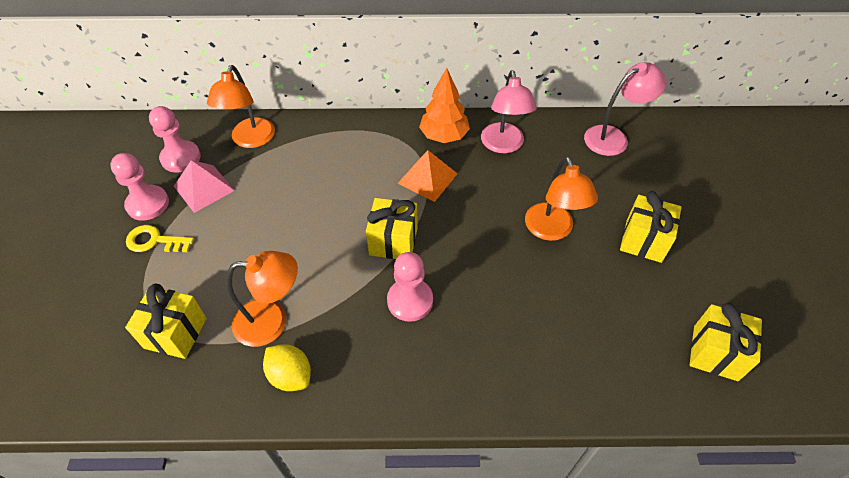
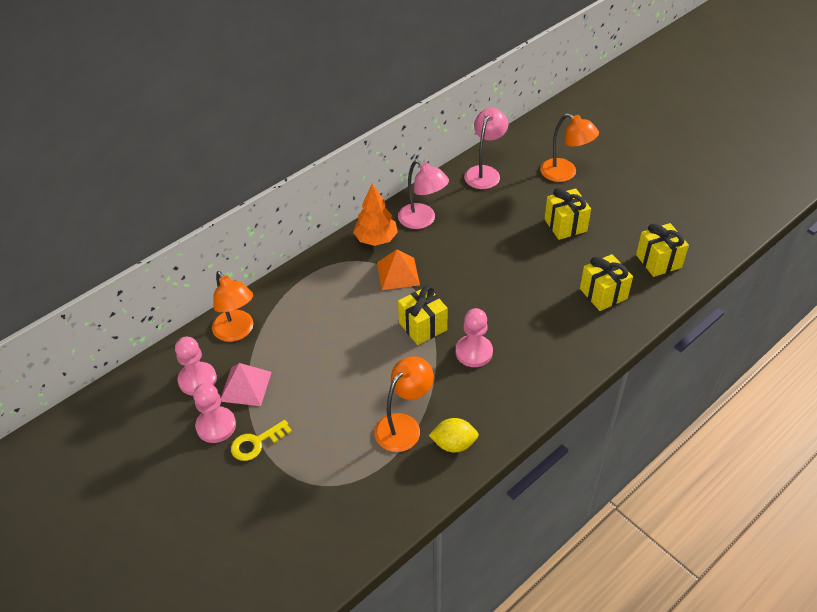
camera: 40 degrees left, 5 degrees down
(175, 333) = (350, 480): yellow gift -> yellow gift (603, 294)
(552, 230) = (509, 254): orange lamp -> orange lamp (565, 173)

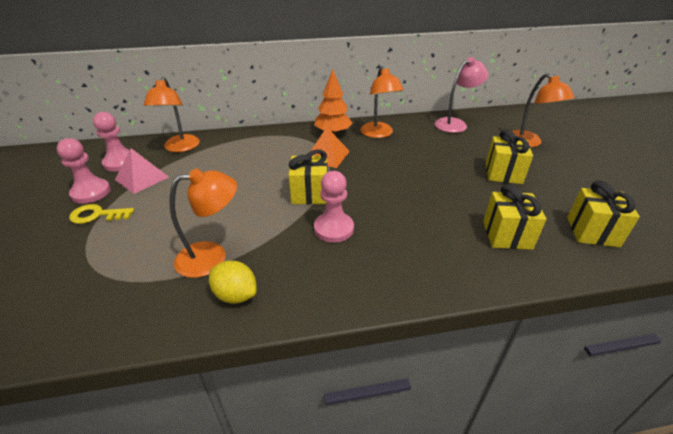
camera: 30 degrees right, 10 degrees down
(422, 220) = (379, 134): pink lamp -> orange lamp

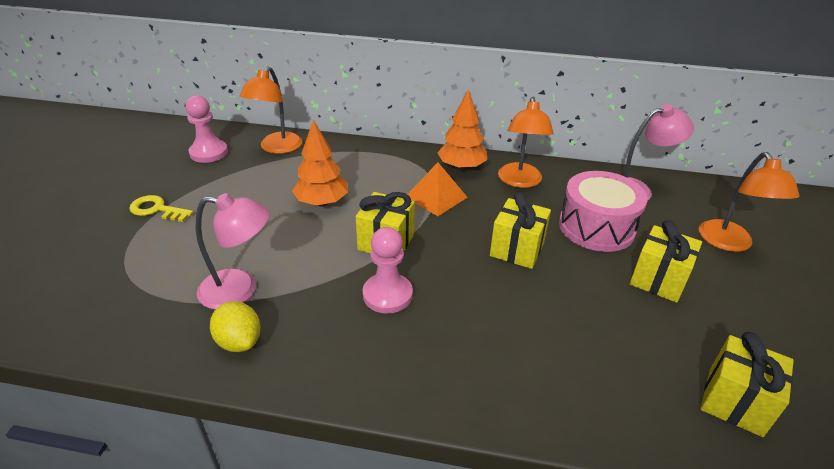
camera: 20 degrees right, 0 degrees up
(91, 192) = (164, 181): pink pawn -> none
(142, 178) = (220, 177): pink pyramid -> none
(212, 257) = (240, 290): orange lamp -> pink lamp
(242, 178) = (322, 202): none -> orange tree
(446, 151) = (596, 227): none -> pink drum
(507, 235) = (603, 368): yellow gift -> yellow gift (517, 249)

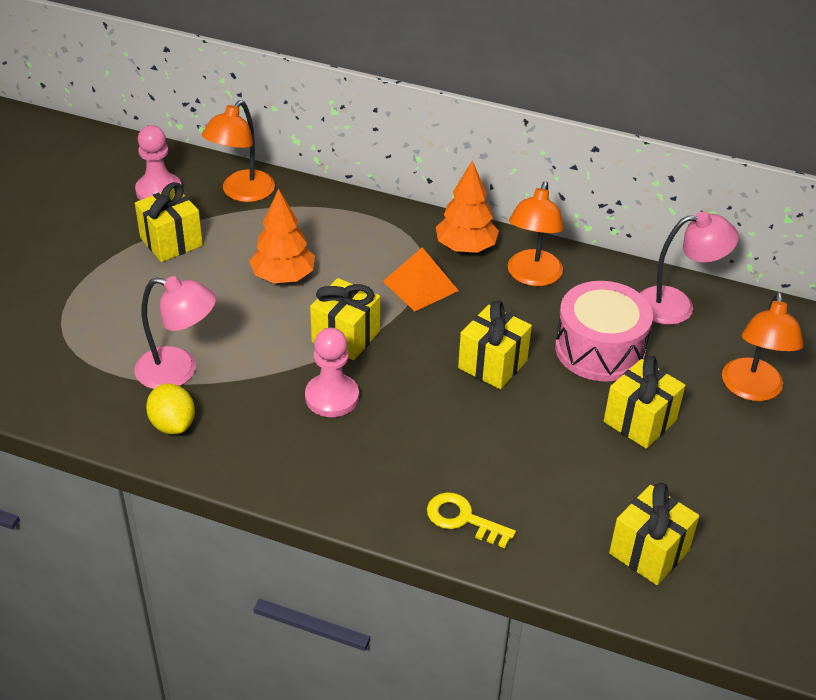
camera: 10 degrees right, 5 degrees up
(157, 209) = (96, 264): yellow key -> yellow key (463, 519)
(222, 187) = (171, 242): none -> yellow gift

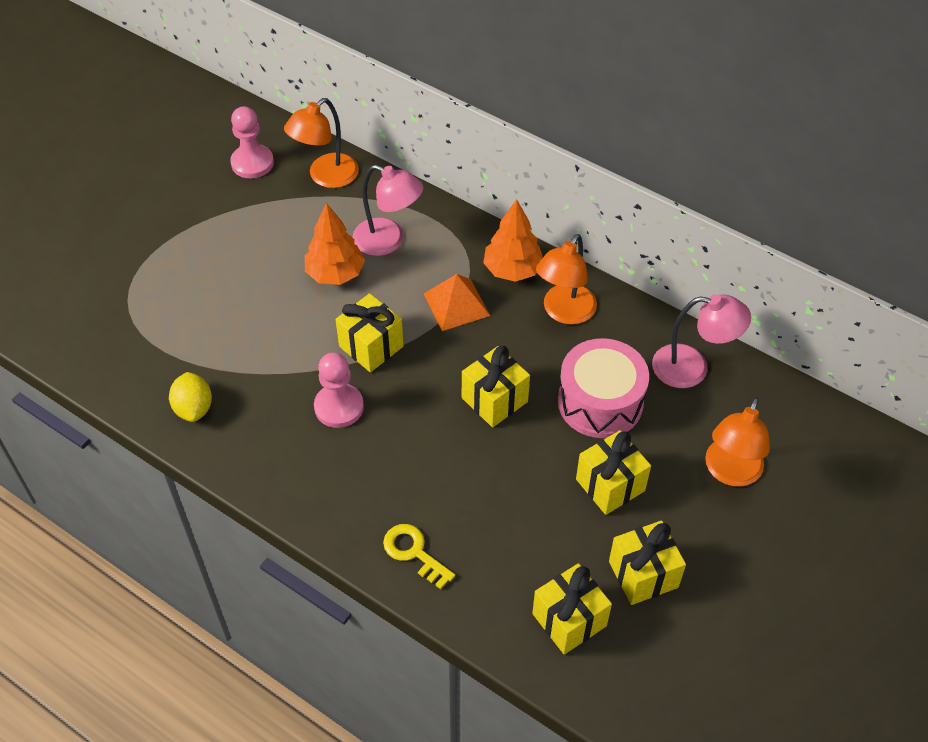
camera: 15 degrees right, 10 degrees up
(171, 242) = (247, 219): yellow gift -> yellow gift (643, 574)
(178, 371) = (214, 355): pink lamp -> pink lamp (388, 241)

